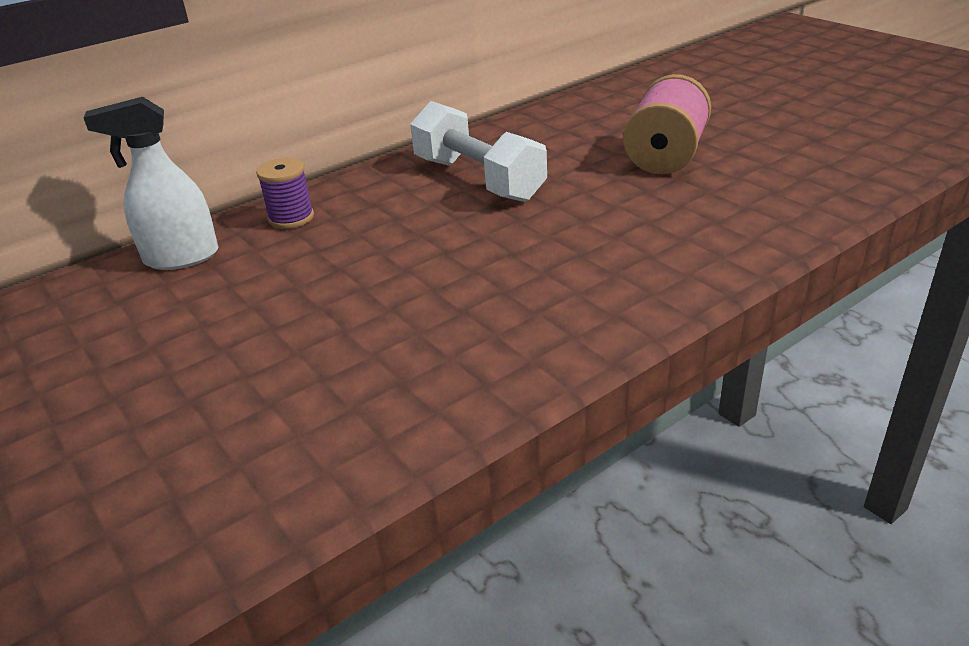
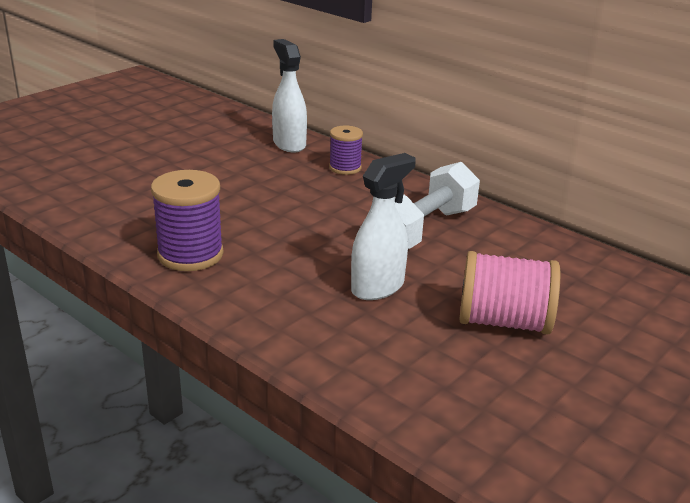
camera: 75 degrees right, 5 degrees down
(501, 342) = (190, 255): none -> purple spool
(599, 212) = (378, 287): none -> white spray bottle

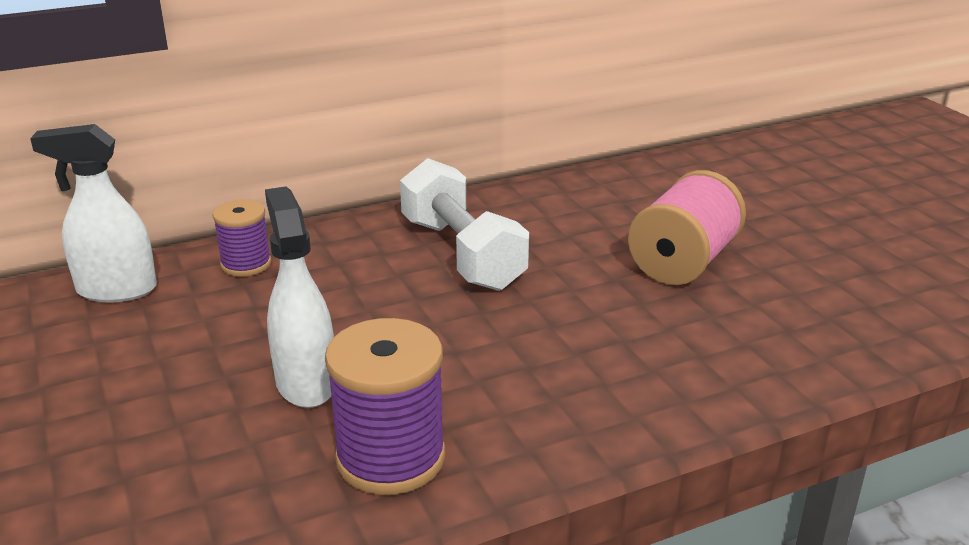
camera: 65 degrees left, 0 degrees up
(378, 287) = (574, 319): white spray bottle -> white spray bottle (306, 383)

